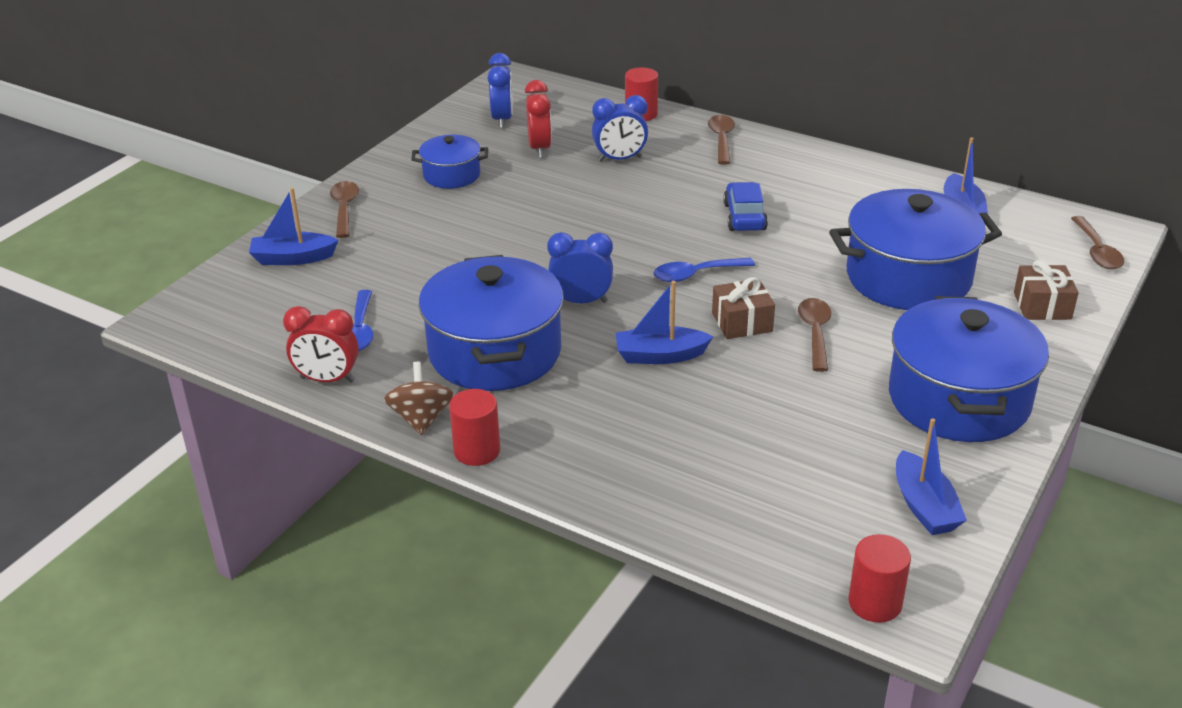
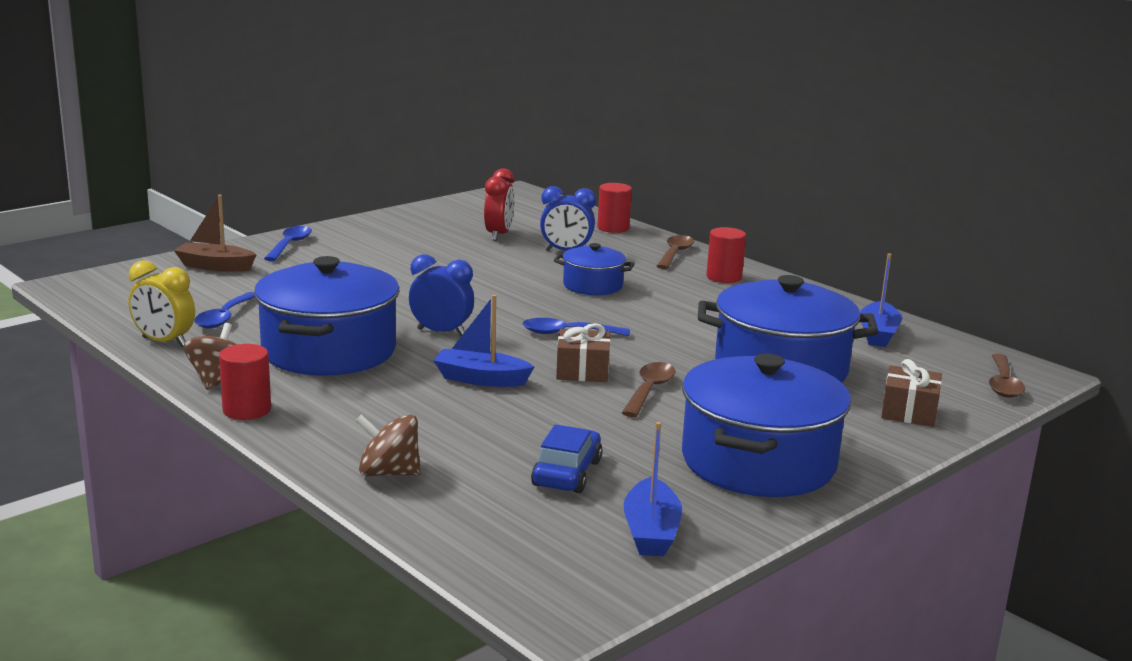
camera: 15 degrees right, 15 degrees down
(293, 258) = (215, 266): blue boat -> brown boat
(327, 380) = (164, 342): red clock -> yellow clock
(344, 209) = (290, 245): brown spoon -> blue spoon
(451, 175) = (403, 239): blue pot -> blue pot (592, 286)
(502, 120) = (482, 214): blue clock -> none
(662, 496) = (388, 473): none -> brown spinning top
(744, 217) = (651, 304): blue car -> blue car (567, 473)
(875, 603) = (531, 593): red cylinder -> red cylinder (724, 277)

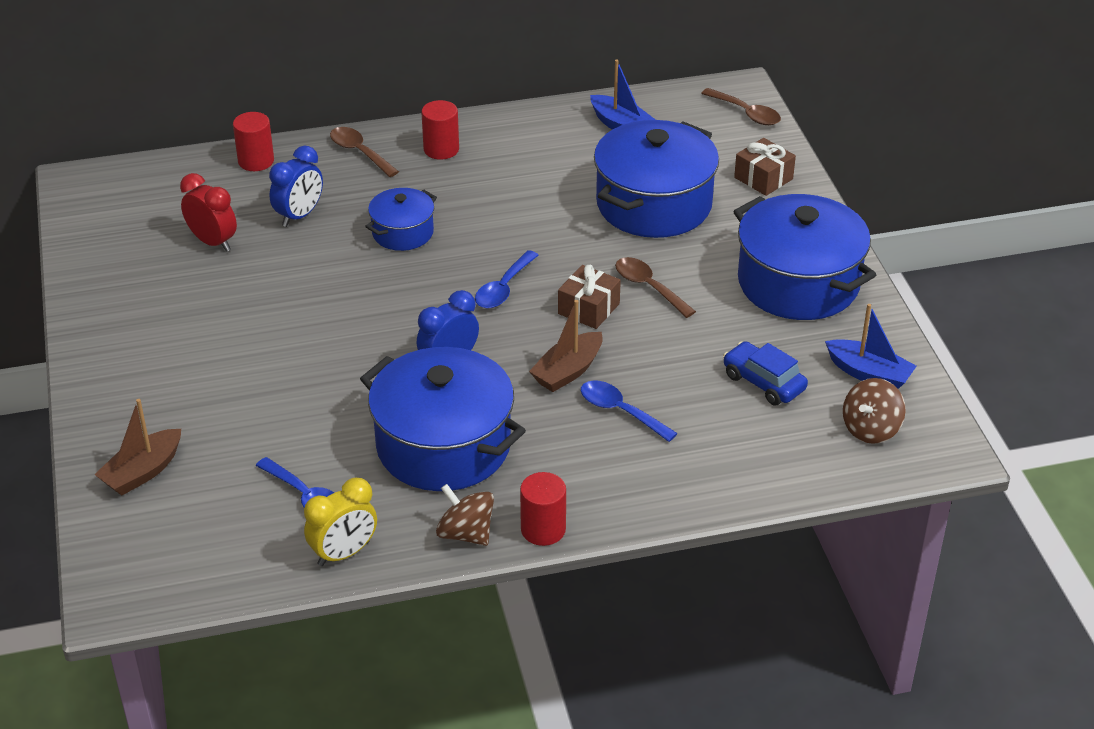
camera: 60 degrees left, 20 degrees up
(290, 245) = (117, 399): blue spoon -> blue spoon (620, 411)
(388, 473) = (711, 475): brown spinning top -> brown spinning top (870, 429)
(481, 379) = (568, 371): blue boat -> brown boat

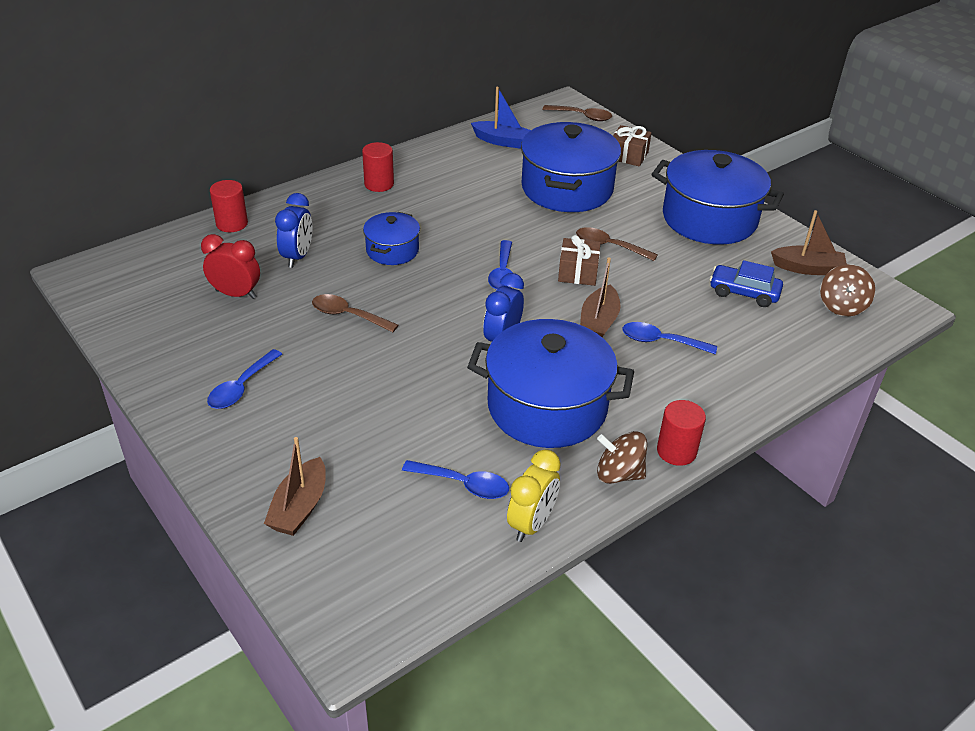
camera: 25 degrees left, 0 degrees up
(160, 341) = (241, 387): none -> blue spoon
(359, 152) = (314, 199): brown spoon -> brown spoon (348, 315)
(869, 374) = (807, 268): blue boat -> brown boat

